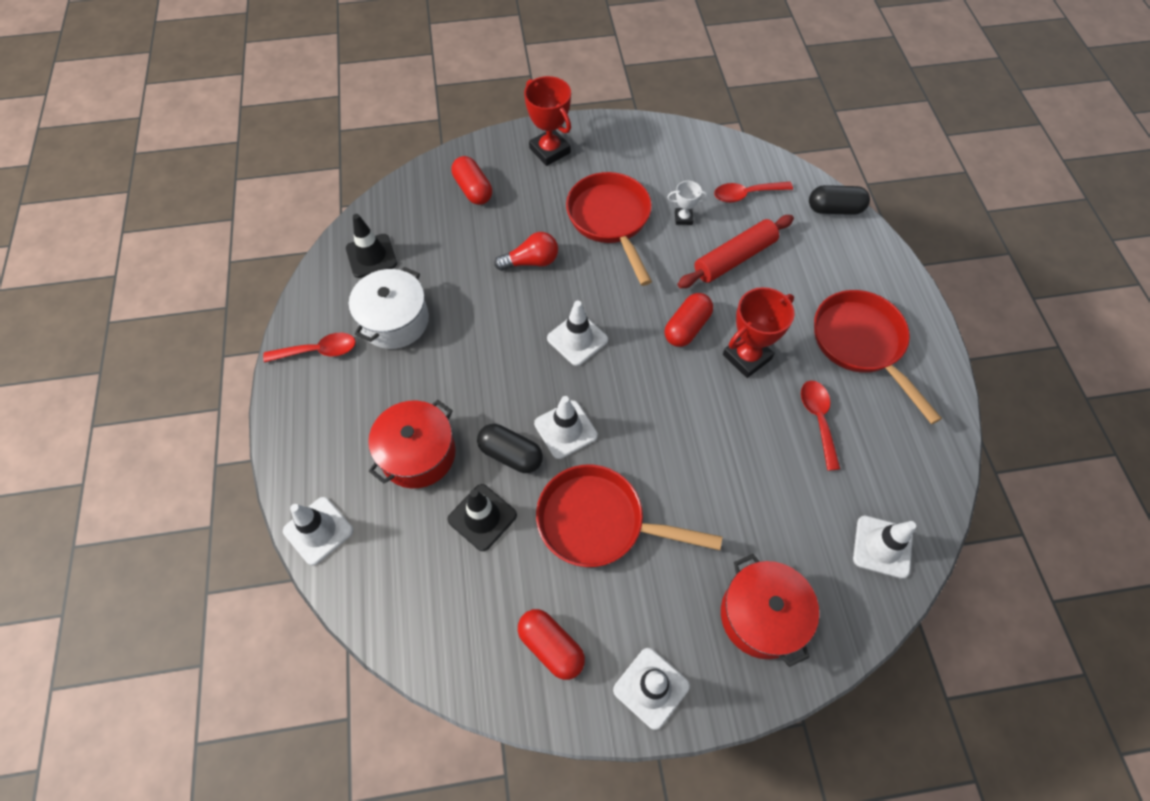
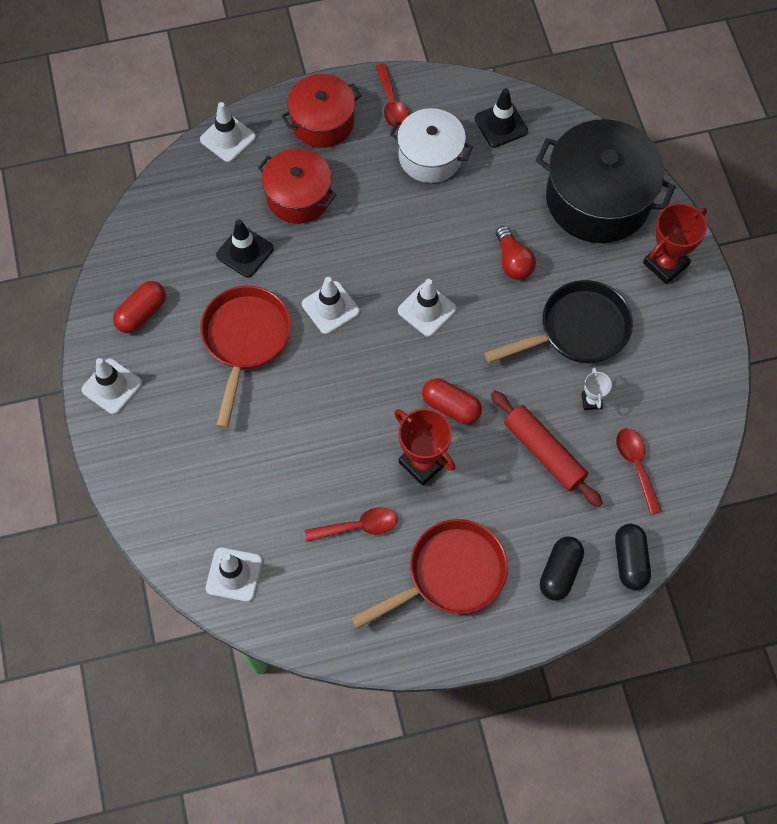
camera: 85 degrees right, 5 degrees up
(473, 189) = (598, 199): red capsule -> black pot
(511, 454) = (303, 267): black capsule -> black capsule (560, 572)
(610, 220) = (577, 330): red pan -> black pan
(761, 616) = (169, 470): red pot -> red pot (322, 122)

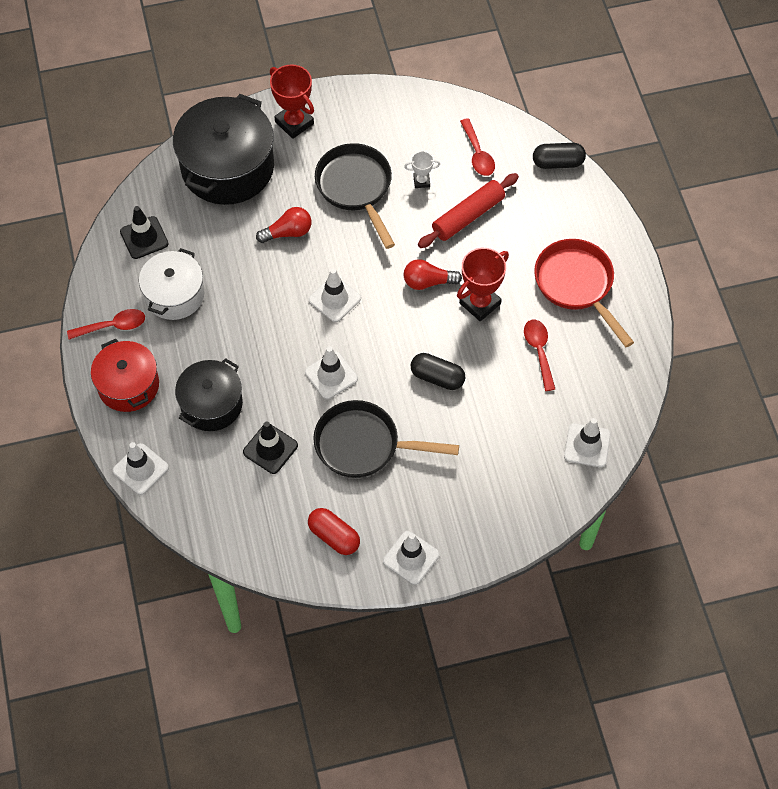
camera: 90 degrees left, 5 degrees down
(245, 340) = (364, 445): red pan -> black pan
(298, 196) = (211, 404): red pot -> black pot
(451, 407) = (428, 282): red capsule -> red light bulb
(560, 572) = (570, 209): black capsule -> black capsule (437, 377)
(636, 465) = (478, 154): red spoon -> red spoon turned 90 degrees counterclockwise

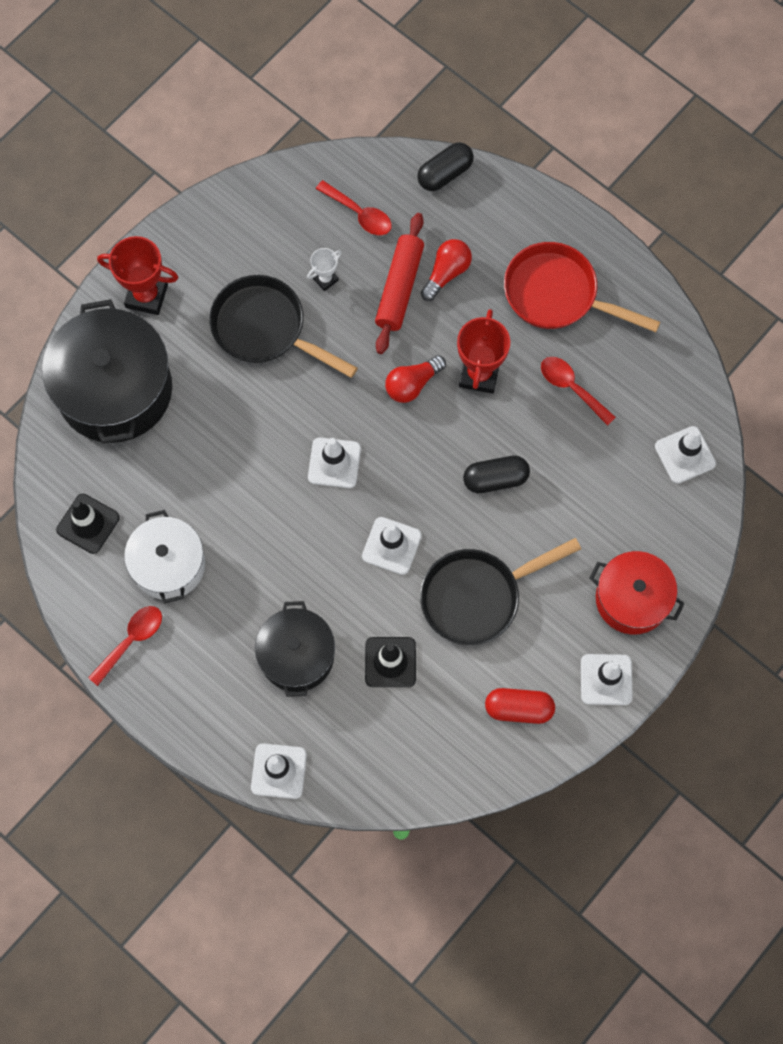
camera: 35 degrees left, 10 degrees up
(128, 385) = (197, 692): red pot -> red pot (632, 599)
(288, 232) = (232, 421): red light bulb -> red light bulb (446, 273)

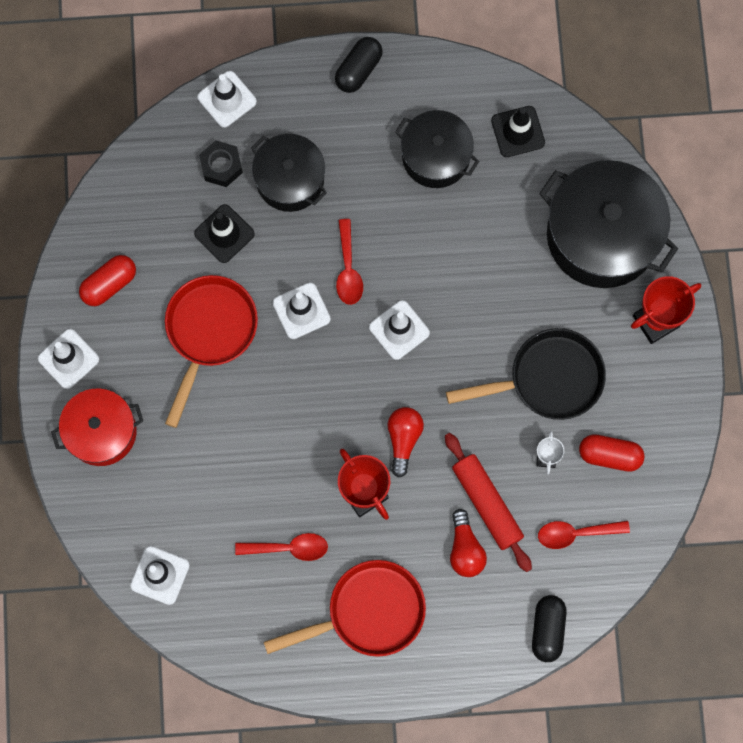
camera: 135 degrees right, 5 degrees up
(131, 640) = (407, 87): red spoon -> red spoon (348, 269)
(168, 565) = (436, 156): white pot -> black pot
(280, 240) = (609, 455): none -> red capsule
(338, 719) = (221, 166): none -> black nut
(477, 596) = (209, 332): black pan -> red pan
(495, 479) = (277, 426): black capsule -> black capsule (358, 70)

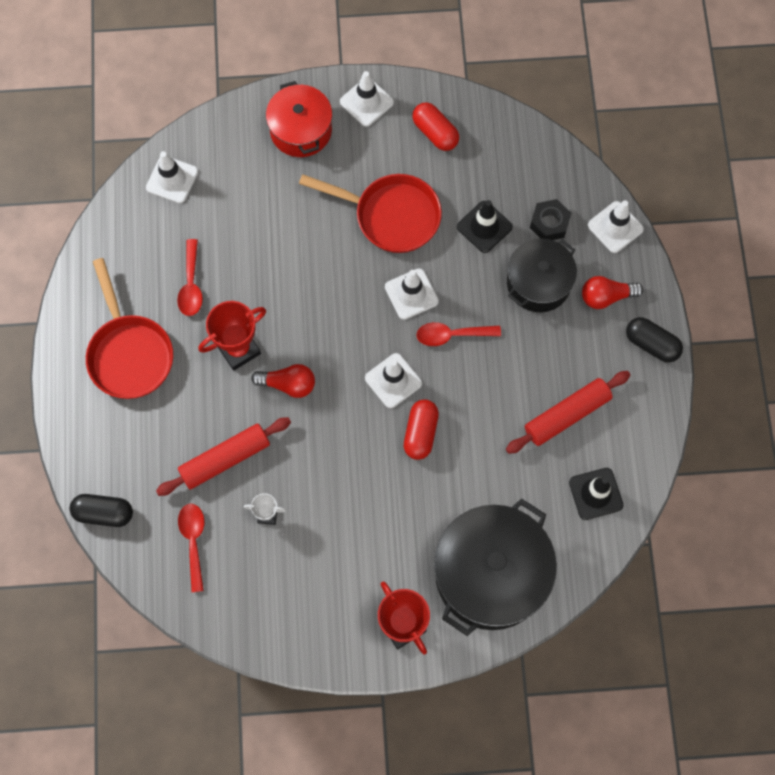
camera: 90 degrees right, 5 degrees down
(436, 156) = (567, 415): black pot -> red rolling pin
(465, 549) = (183, 439): red light bulb -> red light bulb (606, 296)
(548, 379) = (345, 518): black pan -> none
(609, 455) = (268, 576): red capsule -> red capsule (420, 433)

